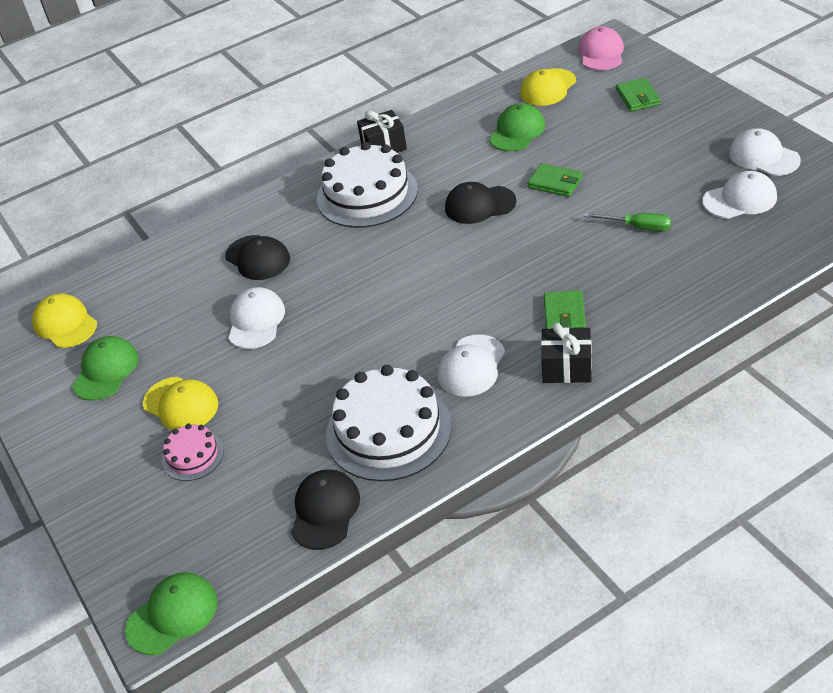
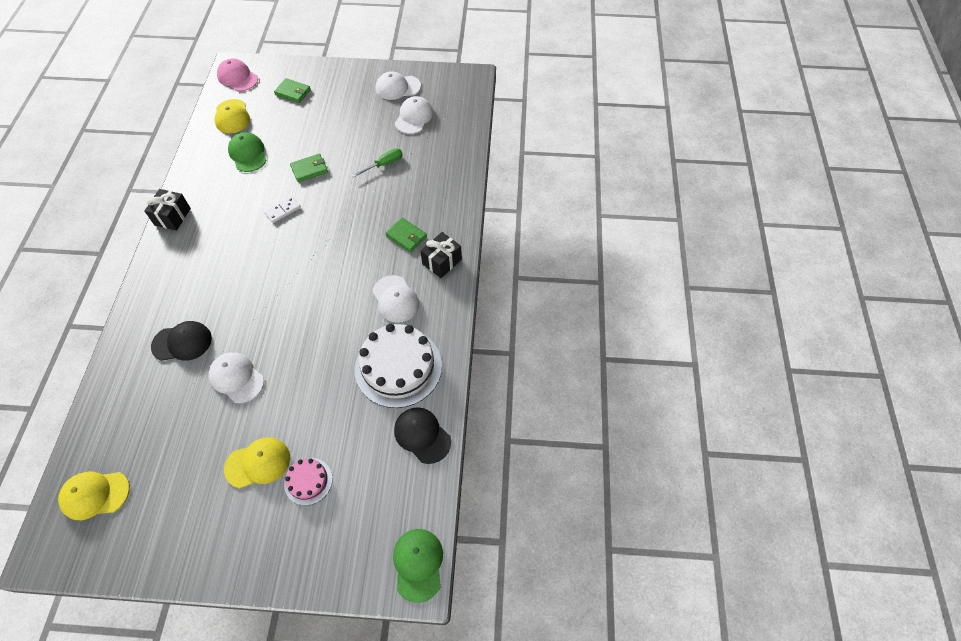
camera: 60 degrees left, 15 degrees up
(106, 371) = (174, 492): green cap -> none
(367, 194) = (202, 252): white cake -> none
(479, 205) = (283, 211): black cap -> white domino

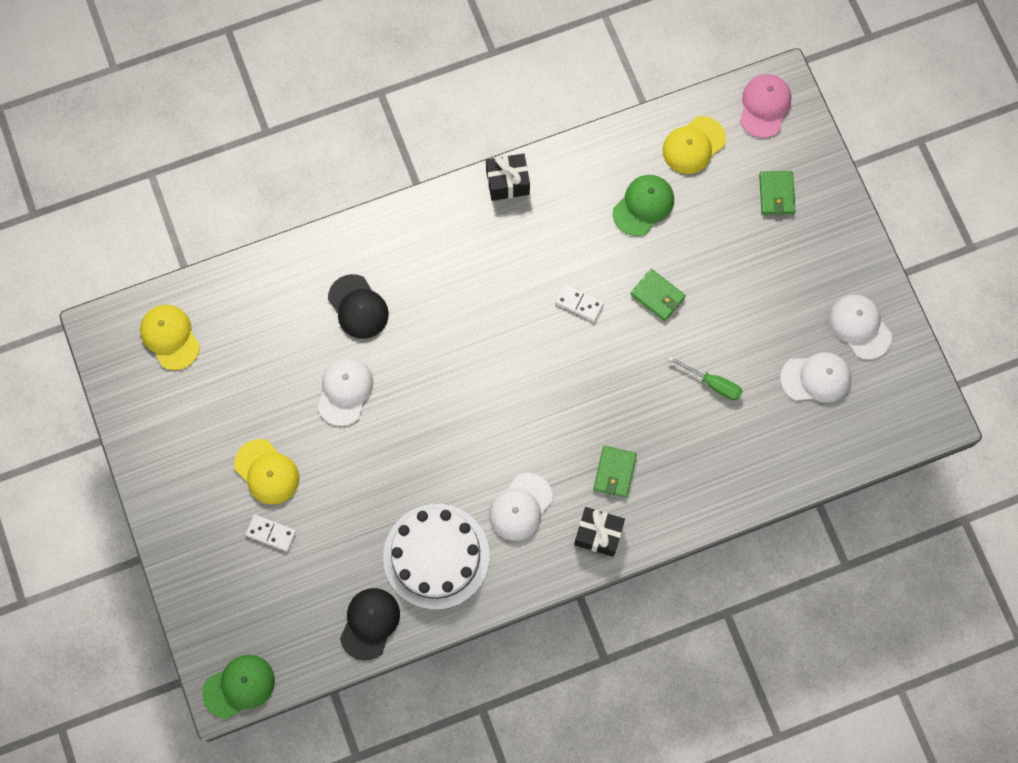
camera: 65 degrees right, 15 degrees up
(308, 481) = (271, 533): pink cake -> white domino

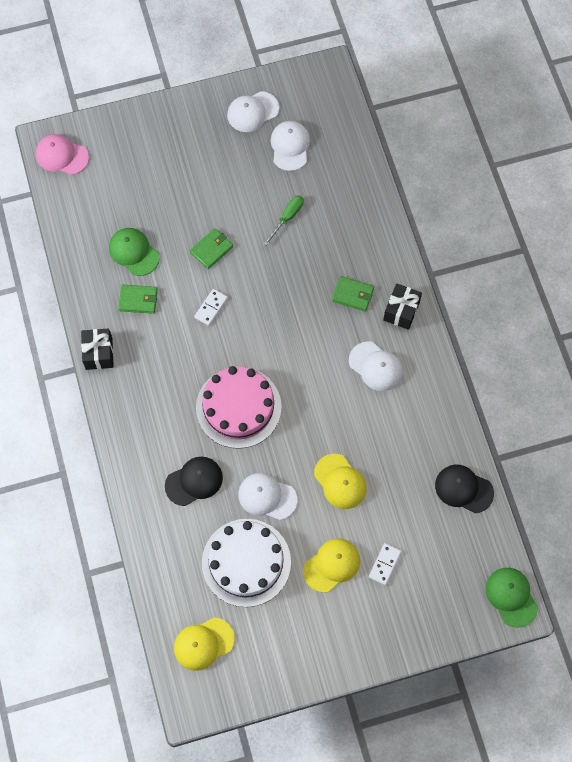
camera: 85 degrees left, 5 degrees down
(436, 556) = (411, 433): white cake -> white cake (246, 562)
(453, 348) = (238, 407): none -> pink cake
(693, 145) = (87, 210): yellow cap -> yellow cap (340, 481)
(776, 194) = (137, 156): green wallet -> green wallet (138, 300)

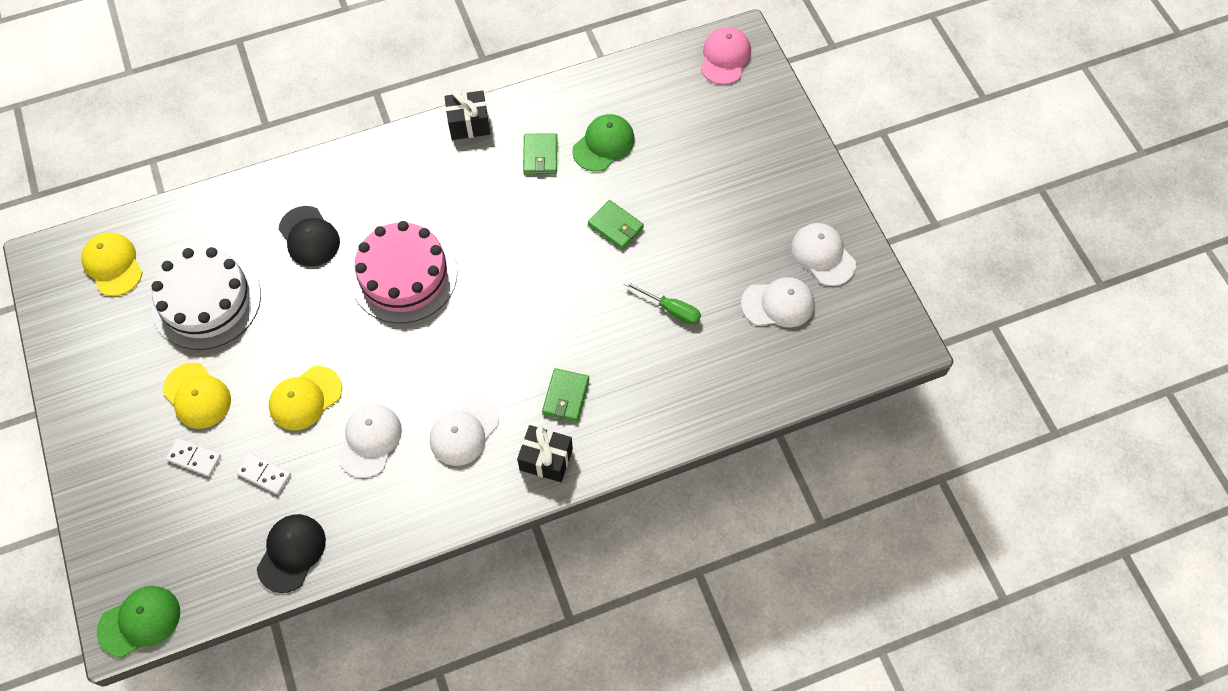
camera: 85 degrees right, 5 degrees down
(211, 308) = (535, 233): white domino -> white domino (264, 474)
(267, 497) = (288, 316): white cap -> white cap (370, 440)

